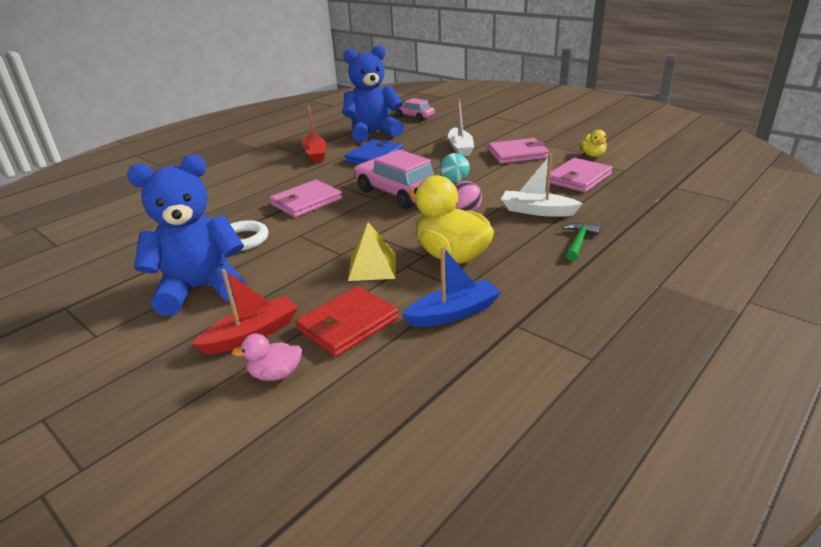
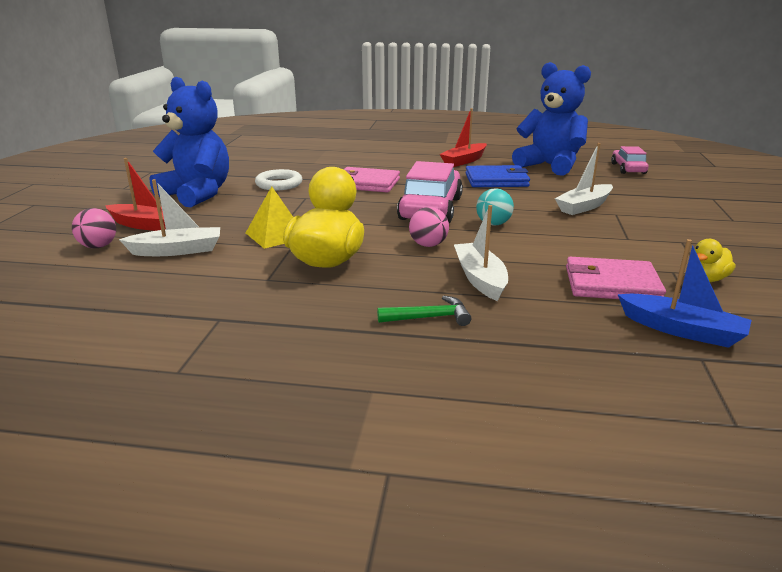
camera: 55 degrees right, 5 degrees down
(275, 374) = (98, 246): pink duck -> pink ball
(348, 324) = (177, 250): red wallet -> white boat
(453, 313) = (221, 286): blue boat -> blue boat (682, 330)
(517, 154) = (622, 236): pink wallet -> none

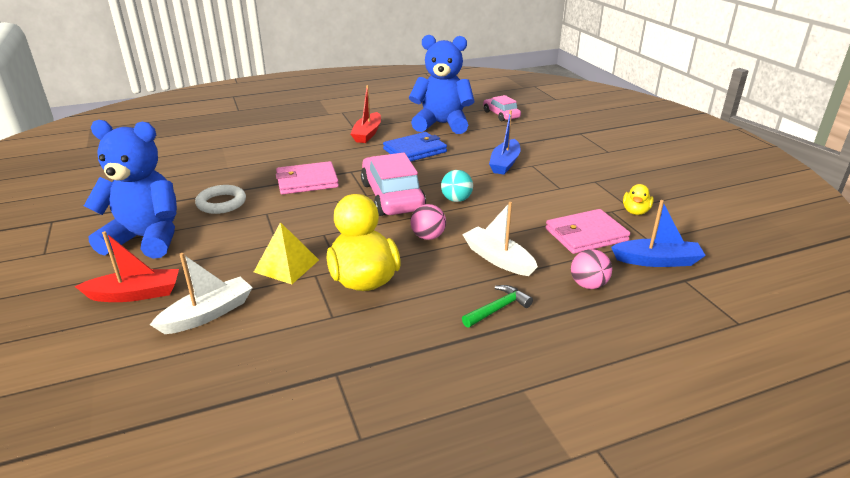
camera: 30 degrees left, 5 degrees up
(98, 246) = (112, 337): pink ball -> pink ball (588, 285)
(584, 206) = (504, 163): white boat -> blue boat

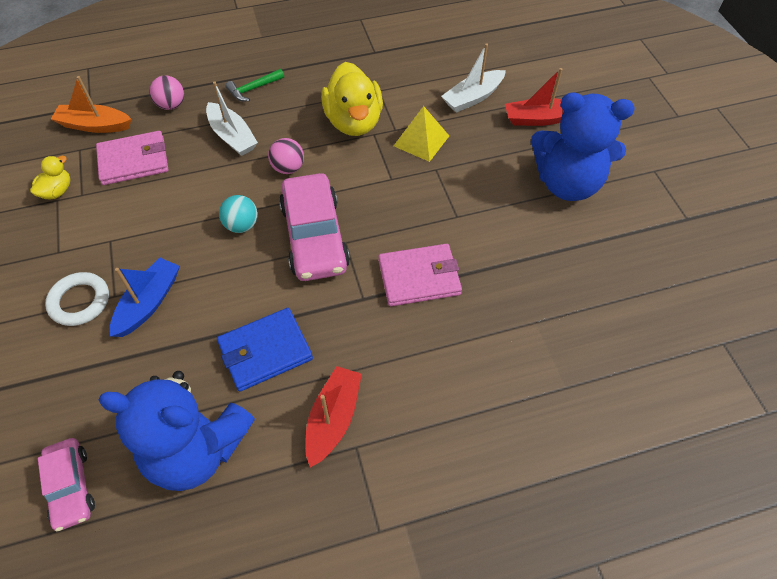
camera: 175 degrees left, 25 degrees up
(221, 203) = (513, 238): white ring -> white ring (80, 301)
(657, 261) = (94, 125): blue boat -> orange boat

